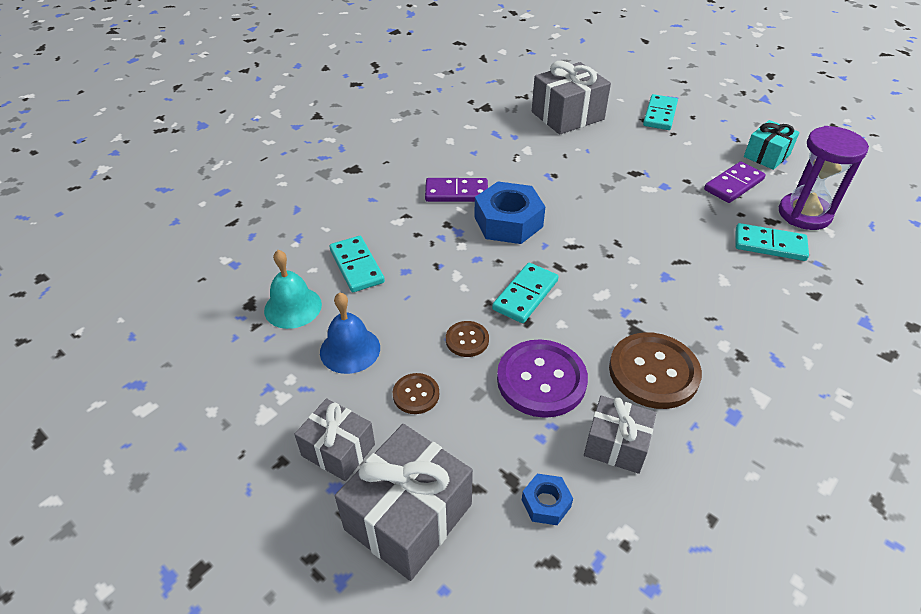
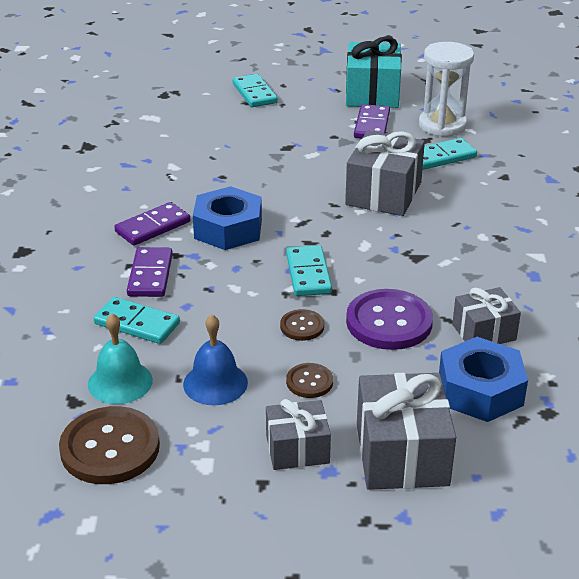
camera: 40 degrees left, 10 degrees down
(410, 231) = (150, 275): none -> purple domino
(546, 503) = (480, 390): blue nut -> blue nut, size x2.04
(567, 116) = (175, 124): grey gift -> grey gift (383, 193)
(653, 372) = (457, 276): brown button -> brown button (110, 448)
(766, 155) = (372, 93): turquoise gift -> turquoise gift, size x1.63
(804, 214) = (442, 125): purple hourglass -> white hourglass

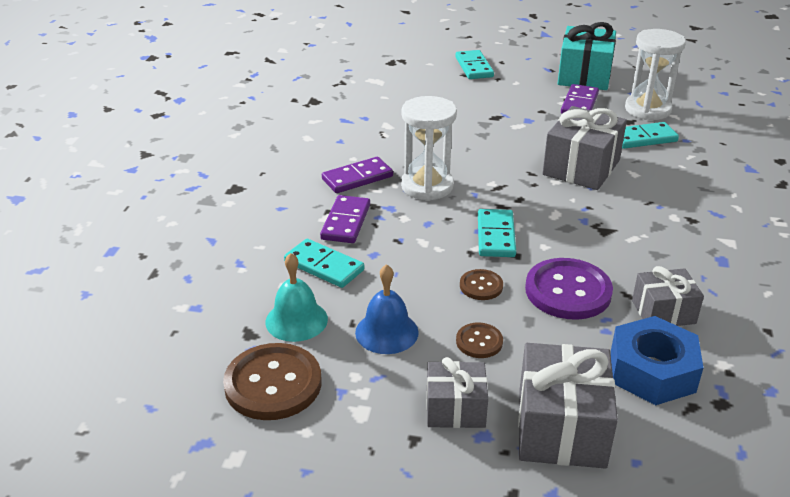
camera: 10 degrees right, 0 degrees up
(228, 229) = (427, 186): blue nut -> white hourglass

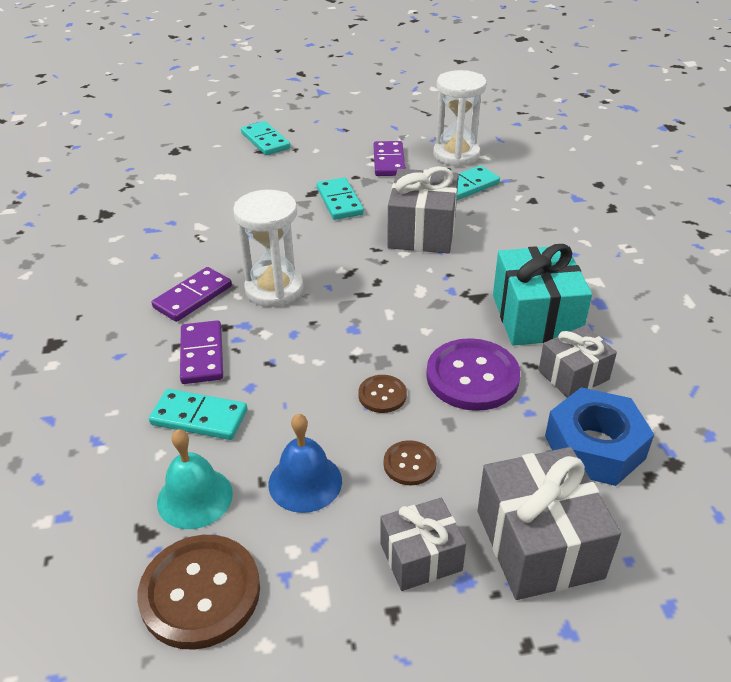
camera: 20 degrees left, 5 degrees up
(495, 236) = (371, 331): turquoise domino -> turquoise domino (339, 201)
(584, 76) = (380, 130): turquoise gift -> turquoise gift (535, 317)

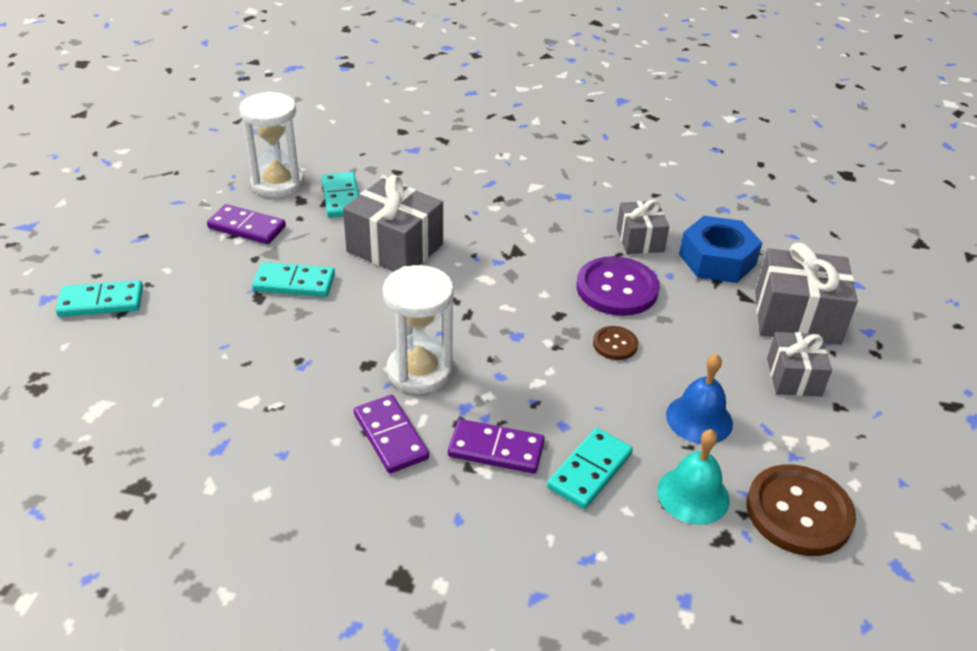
camera: 70 degrees left, 0 degrees up
(409, 464) = (700, 354): brown button -> none
(535, 317) = (562, 231): turquoise gift -> none

